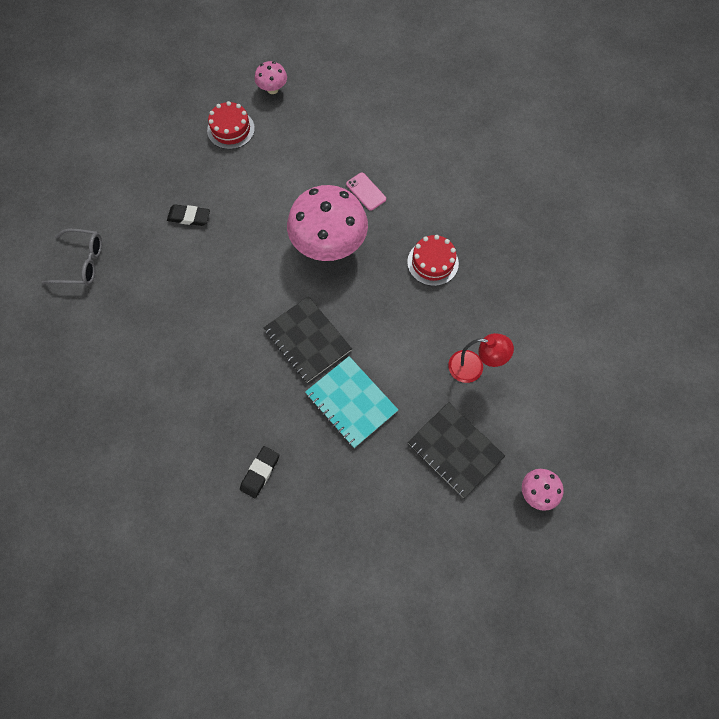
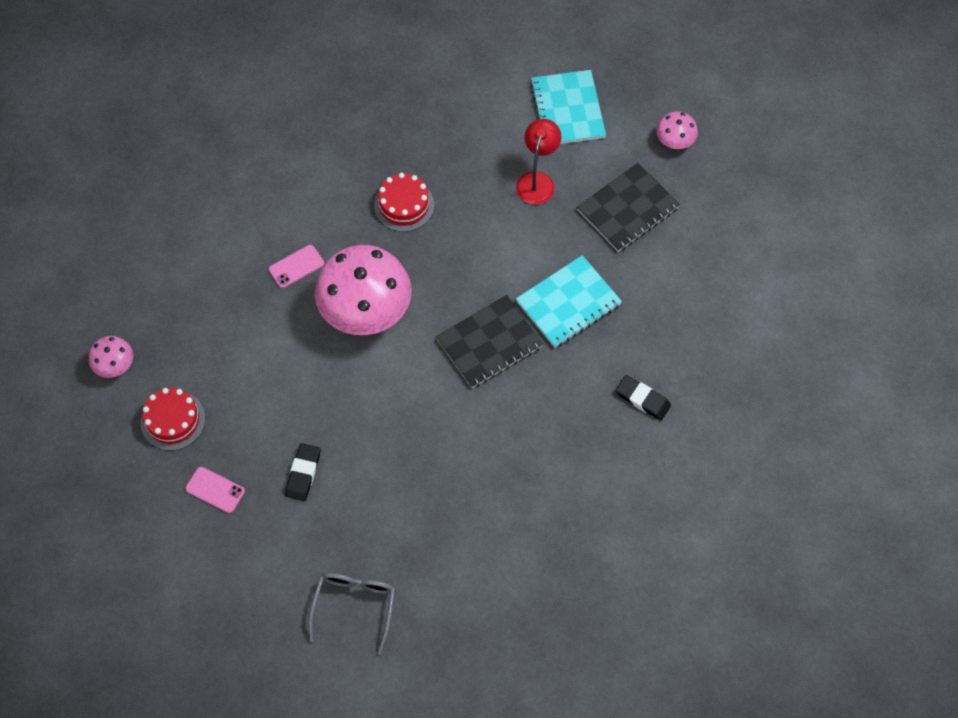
camera: 85 degrees left, 5 degrees down
(176, 162) = (215, 490): none -> pink phone
(555, 389) = (567, 109): none -> turquoise notebook

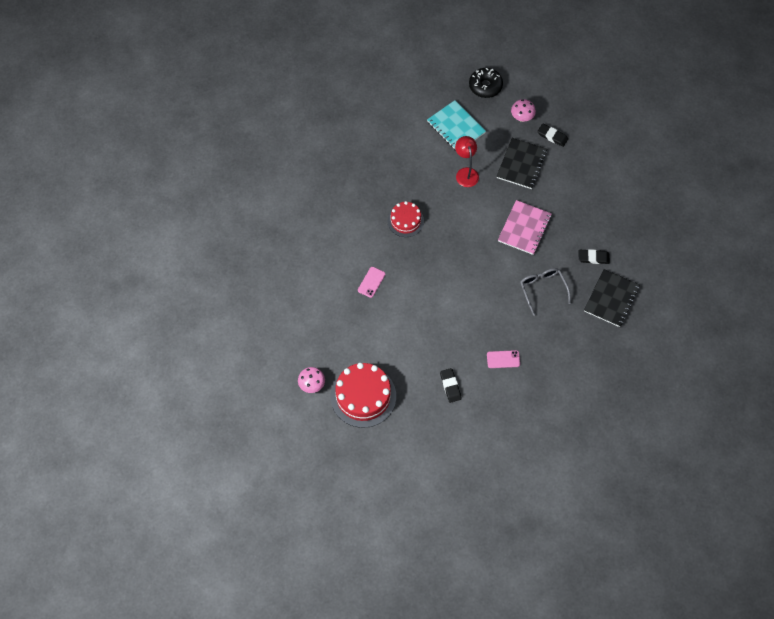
camera: 30 degrees left, 0 degrees up
(173, 420) = (363, 396): red cake -> red cake, size x1.68
(215, 490) = (411, 419): pink phone -> pink phone (503, 359)
(354, 606) = (522, 437): grey glasses -> grey glasses (542, 289)
(366, 312) = (425, 287): pink mushroom -> none
(489, 343) = (499, 269): black notebook -> black notebook (611, 299)
(568, 303) = (524, 228): turquoise notebook -> pink notebook
(651, 72) = (485, 86): none -> black donut
(702, 191) = (552, 136): none -> black eraser

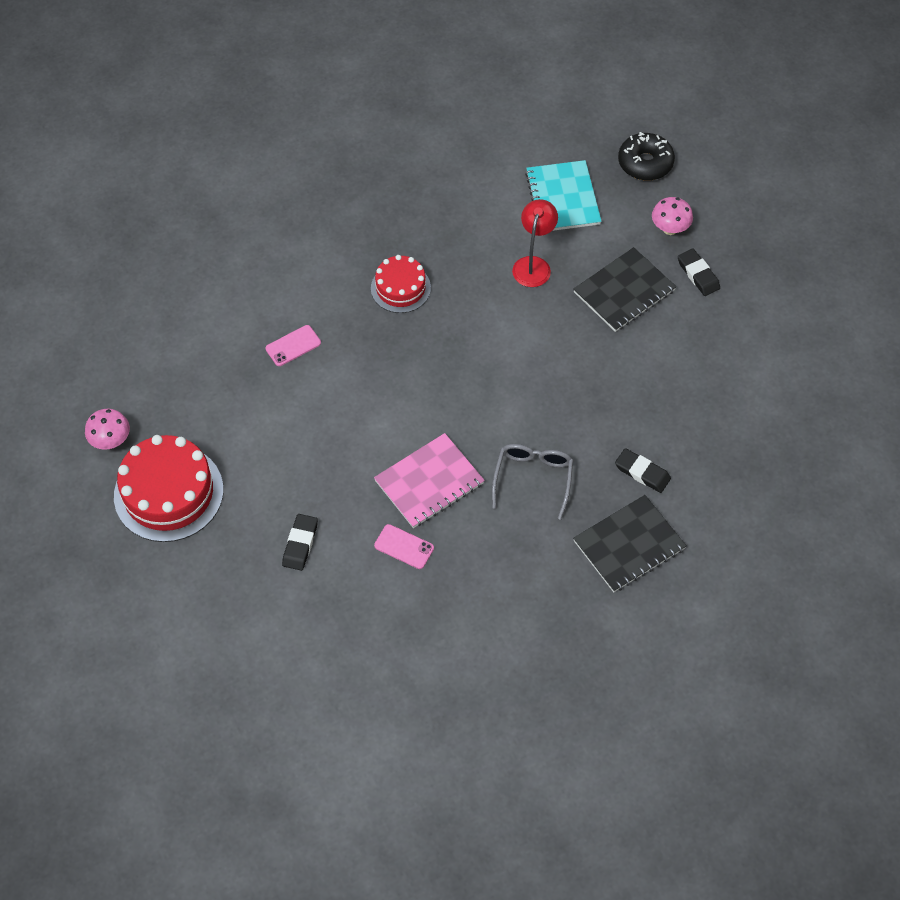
camera: 30 degrees right, 5 degrees down
(524, 228) = (566, 381): pink notebook -> pink notebook (429, 482)

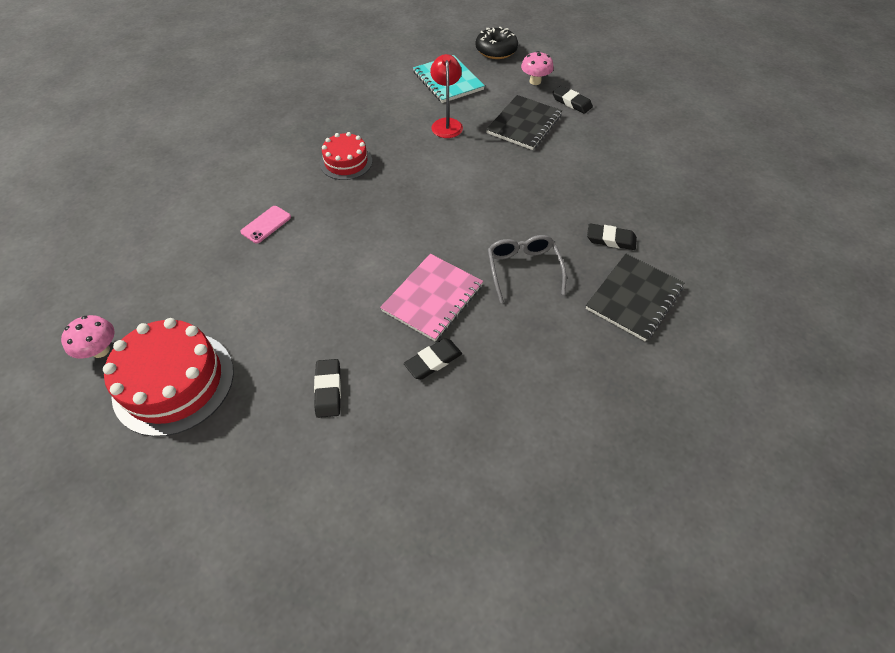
camera: 20 degrees left, 5 degrees down
(404, 547) = (433, 361): pink phone -> black eraser

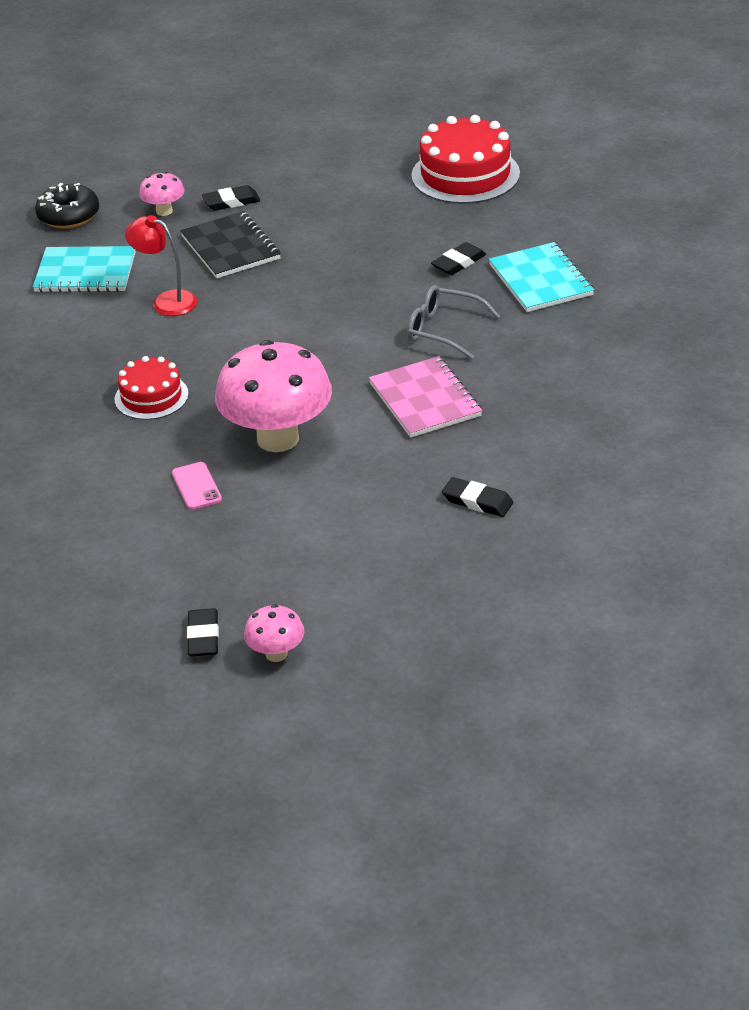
camera: 55 degrees left, 15 degrees down
(174, 382) = (373, 605): red cake -> red cake (465, 175)
(338, 240) = (278, 438): none -> pink mushroom
(433, 361) = (502, 425): black eraser -> black eraser (203, 636)
(634, 298) = (541, 280): black notebook -> turquoise notebook

